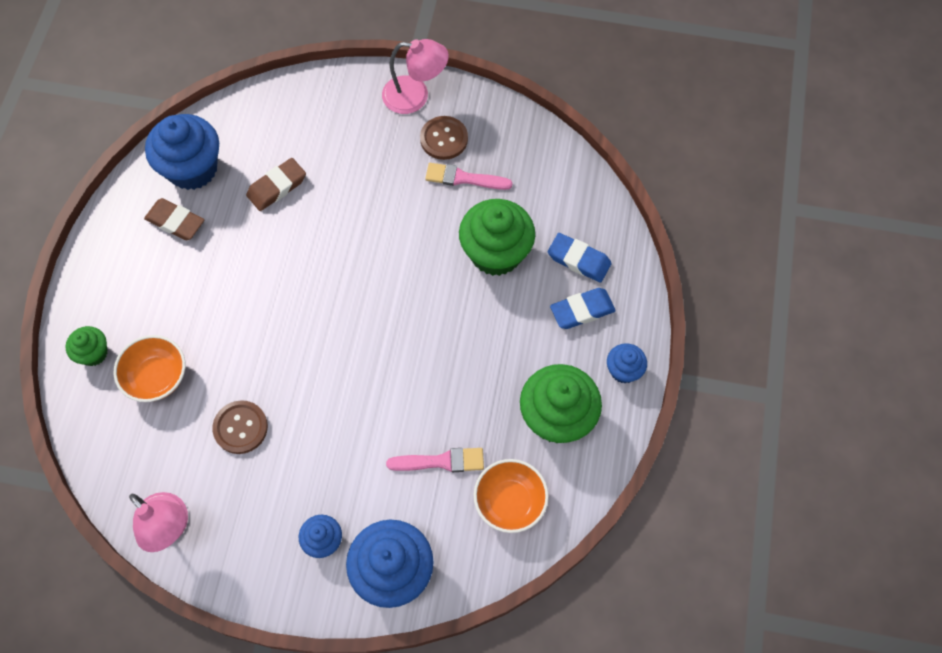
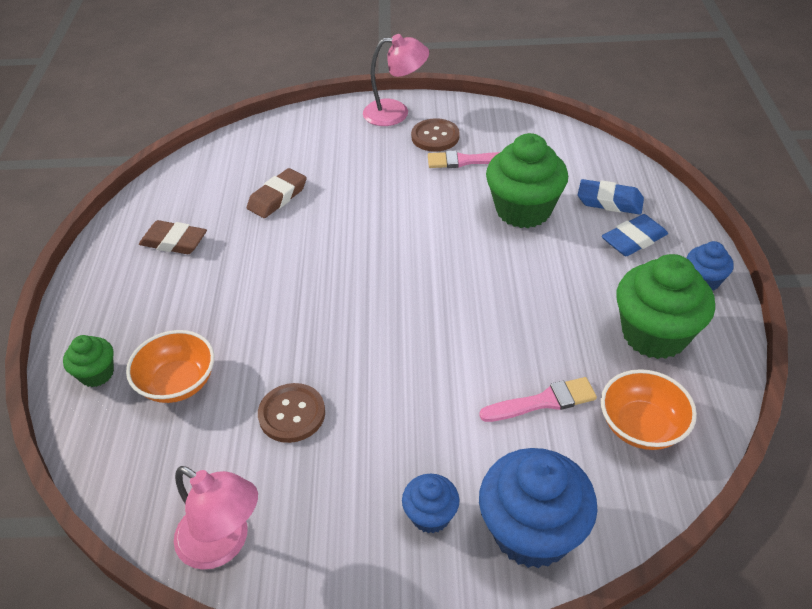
camera: 10 degrees left, 20 degrees down
(192, 168) = (184, 197): blue cupcake -> none

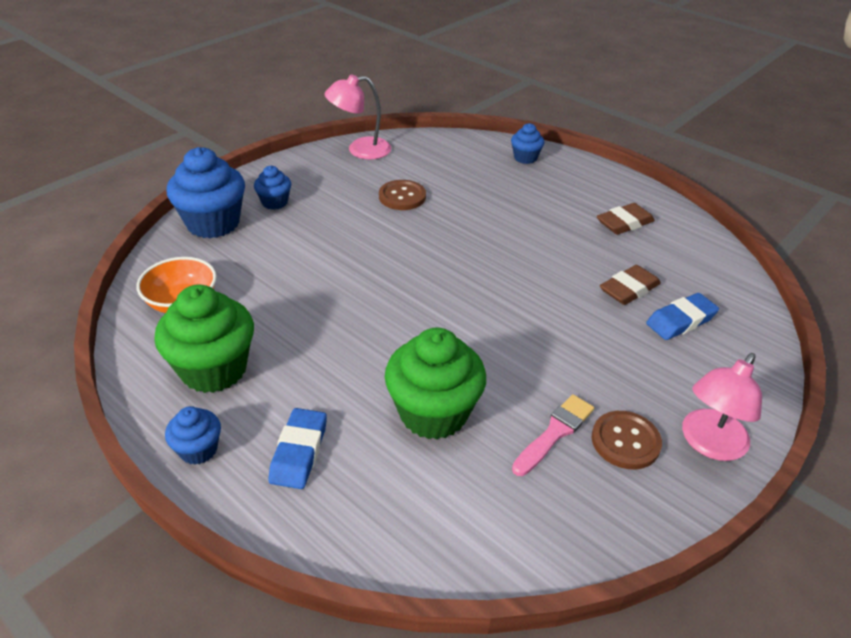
camera: 130 degrees right, 5 degrees down
(97, 374) = (525, 158): green cupcake -> blue cupcake
(178, 383) = (481, 176): orange bowl -> none
(277, 197) = (629, 289): brown eraser -> brown eraser turned 60 degrees clockwise
(543, 401) = (262, 279): pink brush -> none
(609, 201) = (362, 486): blue eraser -> blue eraser (680, 321)

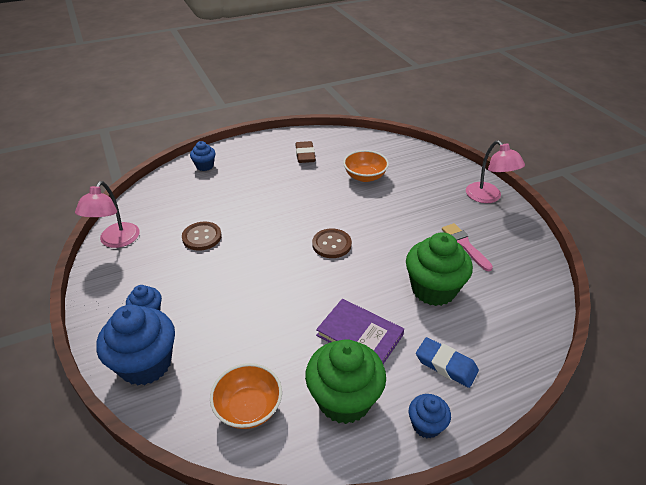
camera: 65 degrees left, 0 degrees up
(314, 359) = (359, 335): none -> purple book
(625, 441) = (478, 223): brown button -> brown button (331, 244)
(629, 289) = (365, 176): brown eraser -> orange bowl
(680, 321) = (399, 170): blue eraser -> none

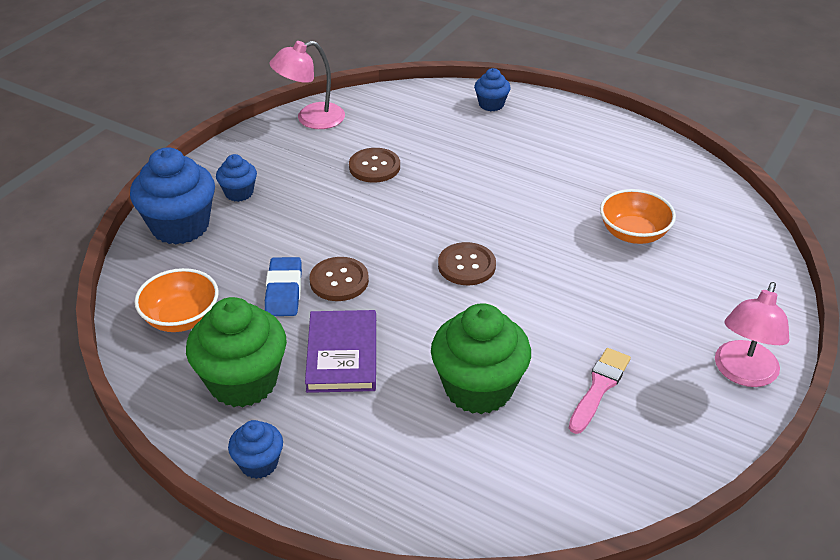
camera: 55 degrees right, 0 degrees up
(291, 304) = (339, 281): none -> brown button
(305, 155) = (611, 163): brown eraser -> none
(446, 365) = (360, 448): blue eraser -> blue eraser (284, 291)

